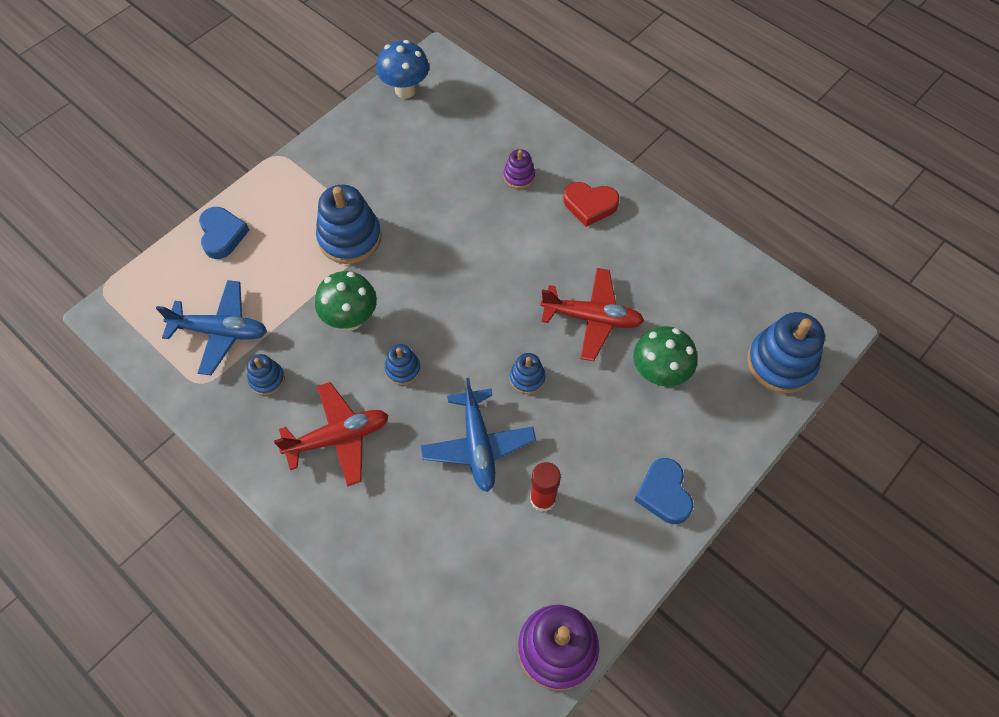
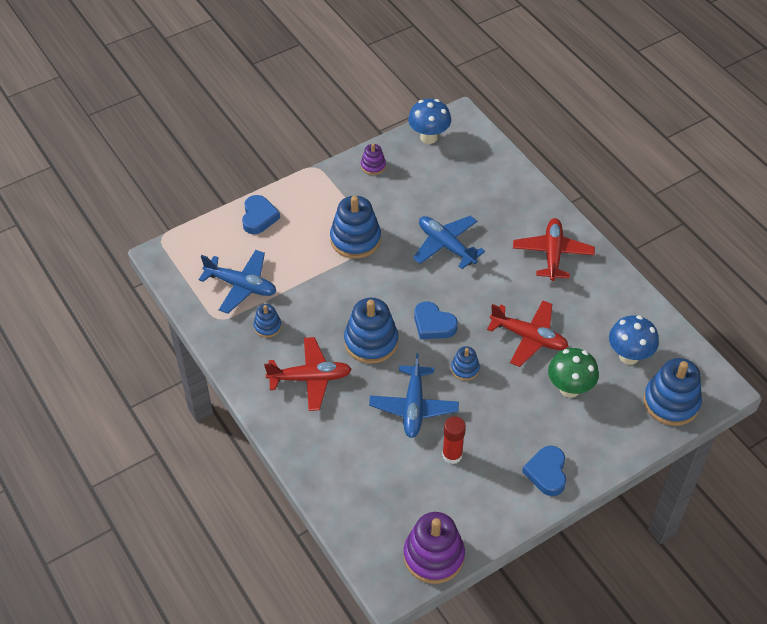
camera: 15 degrees right, 10 degrees down
(351, 319) = (341, 298): green mushroom -> none
(403, 369) = (371, 342): blue stacking toy -> blue stacking toy, size x1.93
(462, 222) = (446, 245): none -> blue plane
(473, 328) = (433, 324): none -> blue heart
(519, 176) = (501, 221): purple stacking toy -> purple stacking toy (373, 166)
(589, 205) = (552, 254): red heart -> red plane
(715, 315) = (629, 356): none -> blue mushroom

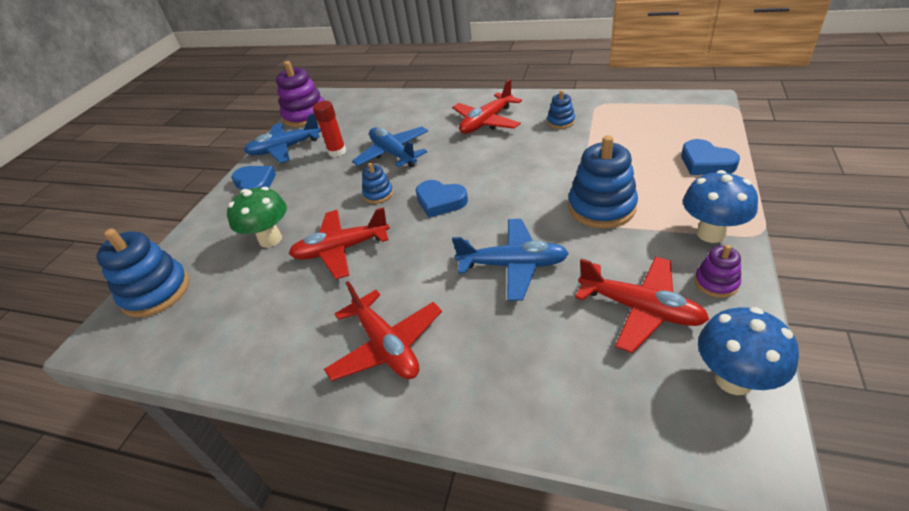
camera: 145 degrees right, 10 degrees down
(241, 286) = (622, 124): blue plane -> blue plane (285, 148)
(371, 342) = (474, 161): blue stacking toy -> none
(421, 181) = (640, 309): none -> red plane
(433, 324) = (440, 201): blue heart -> blue heart turned 150 degrees counterclockwise
(629, 356) = (221, 302): blue mushroom -> blue mushroom (711, 233)

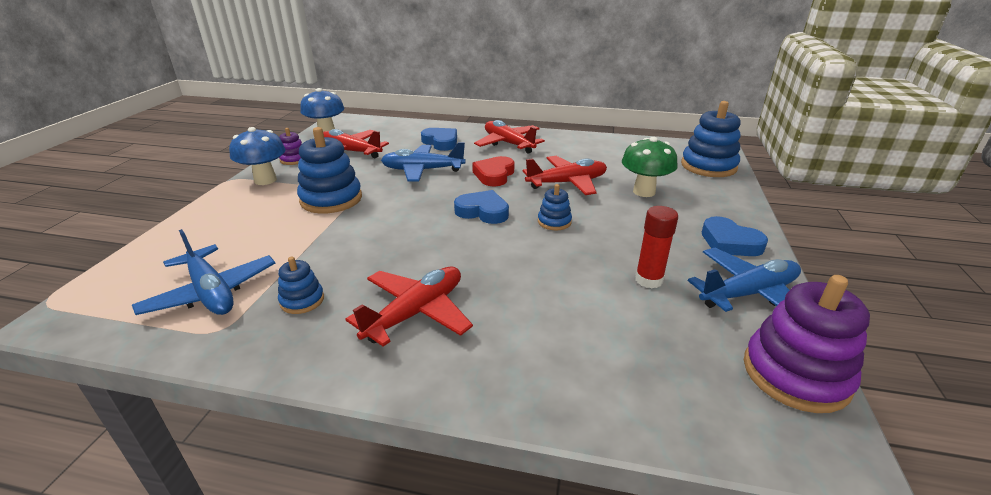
camera: 170 degrees right, 10 degrees down
(393, 154) = (557, 269): blue plane -> blue plane (211, 292)
(421, 260) = (494, 175): none -> red heart
(706, 163) = (195, 229): blue heart -> blue heart (441, 142)

